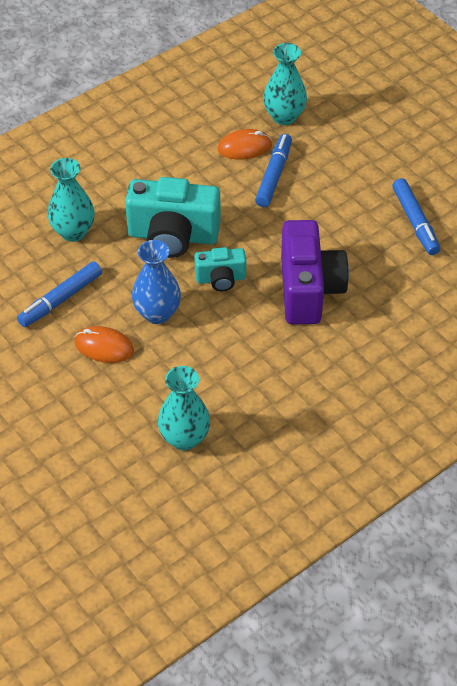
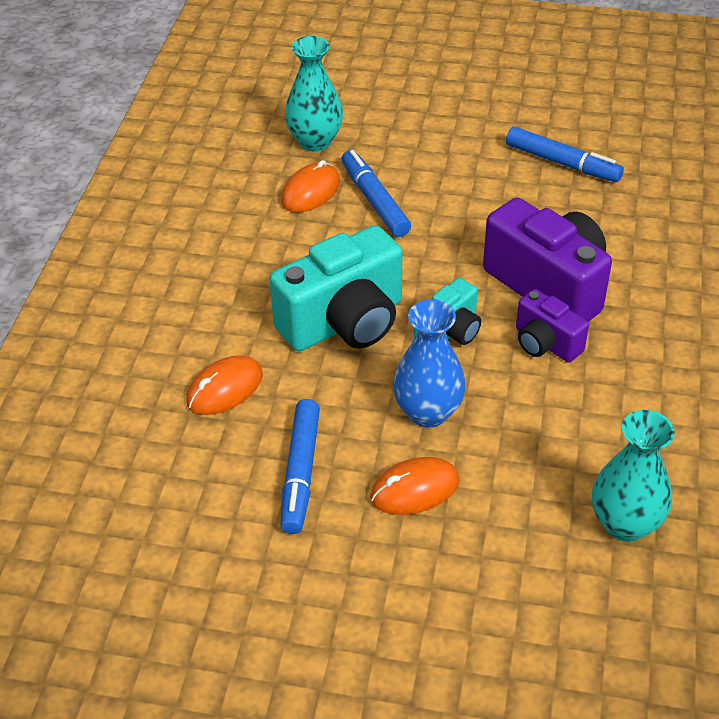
camera: 40 degrees left, 5 degrees down
(73, 232) = (225, 389): turquoise vase -> orange mouse
(264, 320) = (545, 343): none -> purple camera

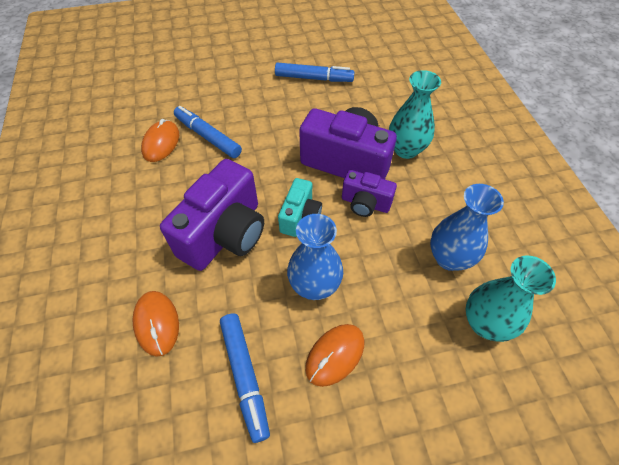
camera: 25 degrees left, 10 degrees up
(225, 389) = (157, 323): orange mouse -> orange mouse turned 45 degrees counterclockwise
(315, 141) = (150, 107): turquoise vase -> turquoise vase (406, 149)
(344, 322) = (225, 234): turquoise camera -> purple camera
(623, 440) = (449, 258): none -> blue vase

